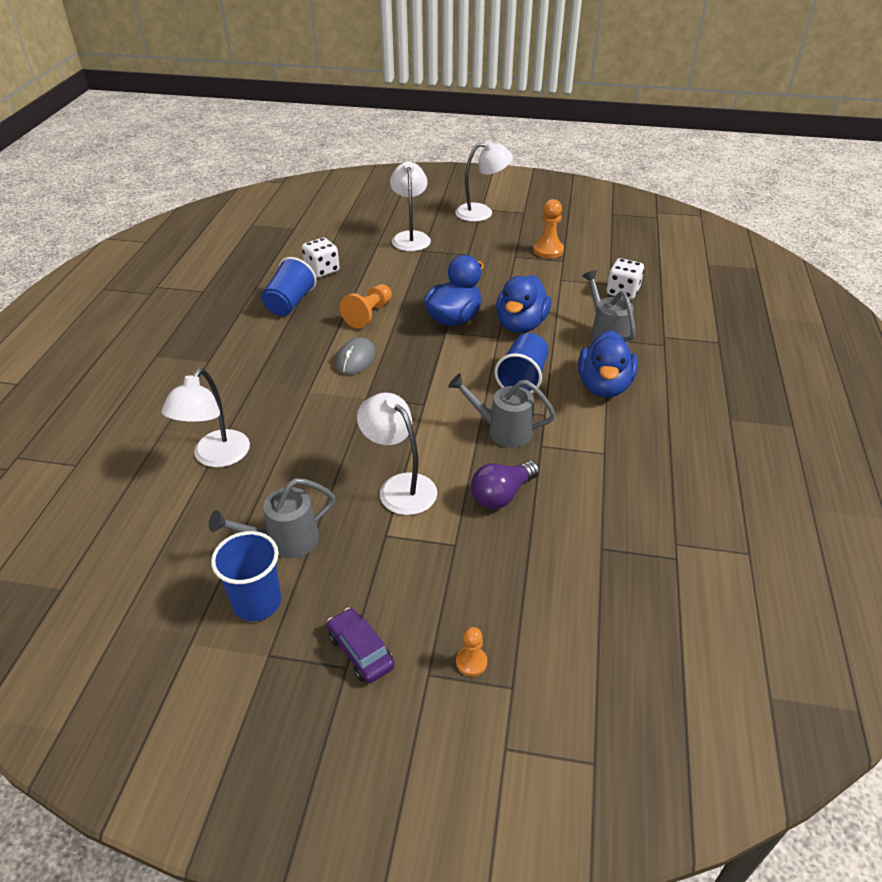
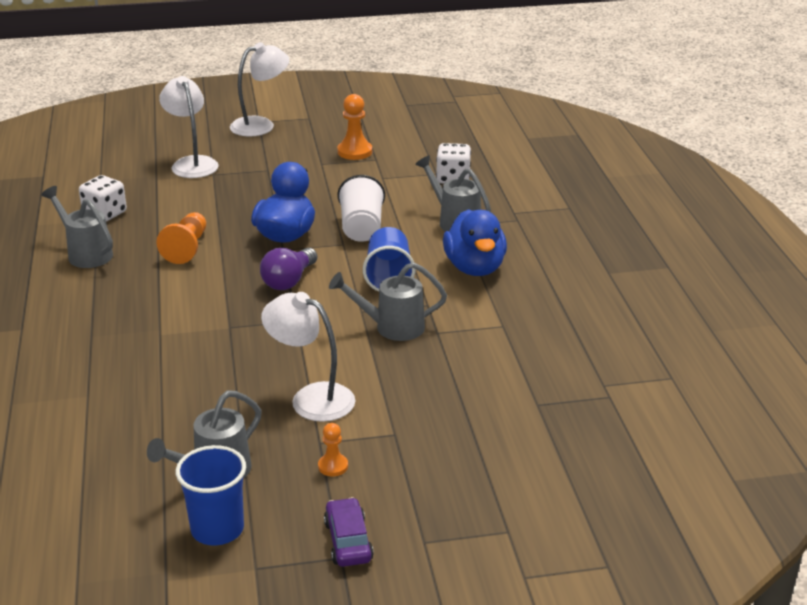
camera: 20 degrees left, 10 degrees down
(216, 457) = (91, 416): white lamp -> none
(290, 303) = (86, 253): blue cup -> grey watering can
(355, 359) = (196, 293): grey mouse -> none
(360, 651) = (348, 541): purple car -> purple car turned 45 degrees clockwise
(471, 662) = (460, 522): orange pawn -> orange pawn (333, 466)
(502, 495) = (420, 382): purple light bulb -> purple light bulb (289, 281)
(521, 325) = (361, 228): blue duck -> white cup

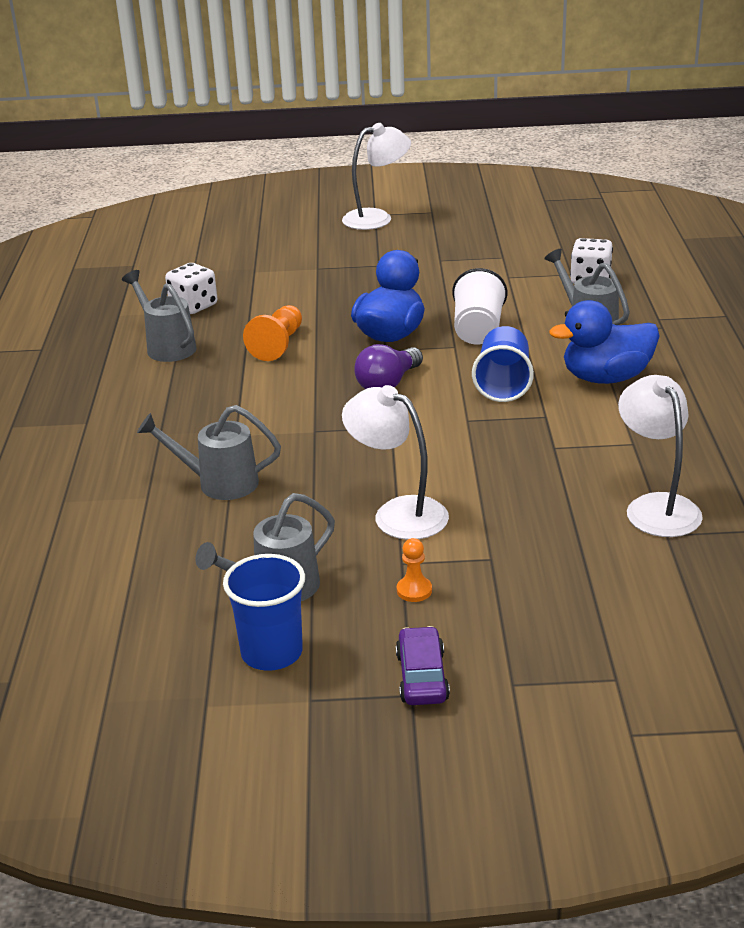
camera: 10 degrees right, 0 degrees up
(192, 163) = (295, 256): white lamp -> white lamp (656, 506)
(355, 152) = (479, 248): orange pawn -> none
(392, 327) = (501, 439): grey watering can -> grey watering can (219, 483)
(475, 268) = (606, 378): blue duck -> blue duck turned 75 degrees clockwise

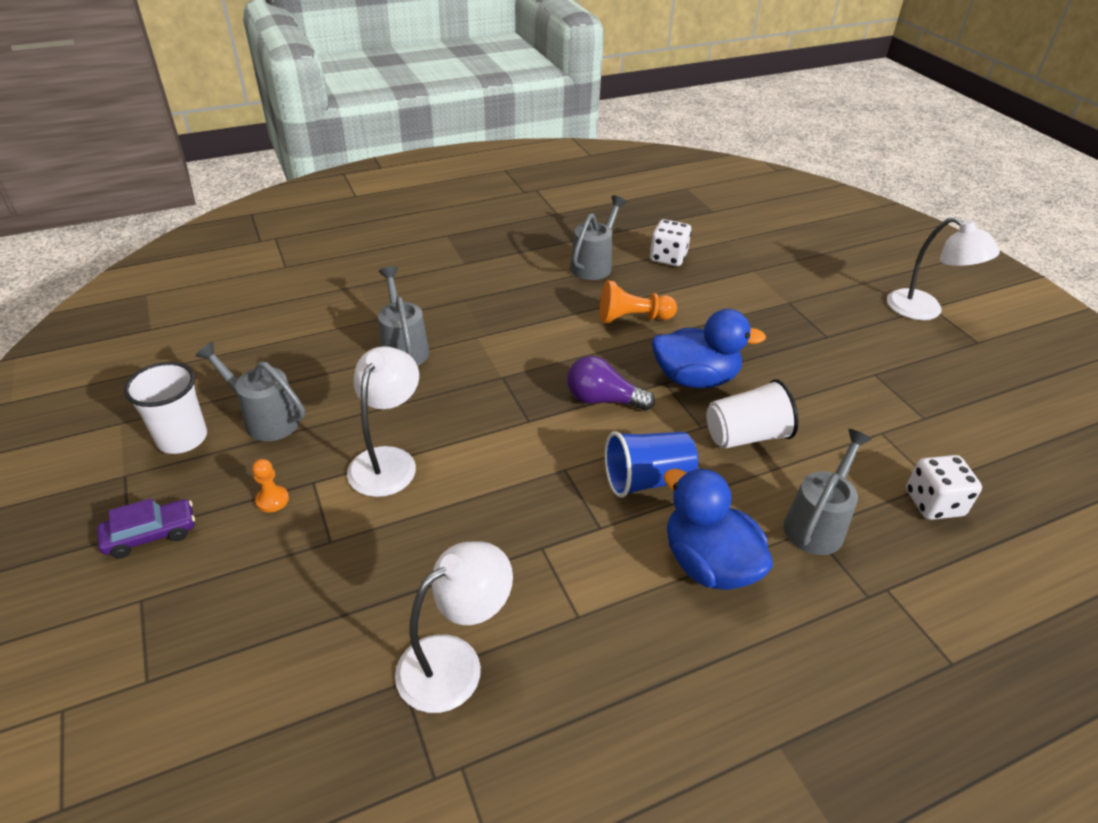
camera: 65 degrees right, 10 degrees up
(272, 652) = (182, 438): blue cup -> white cup

